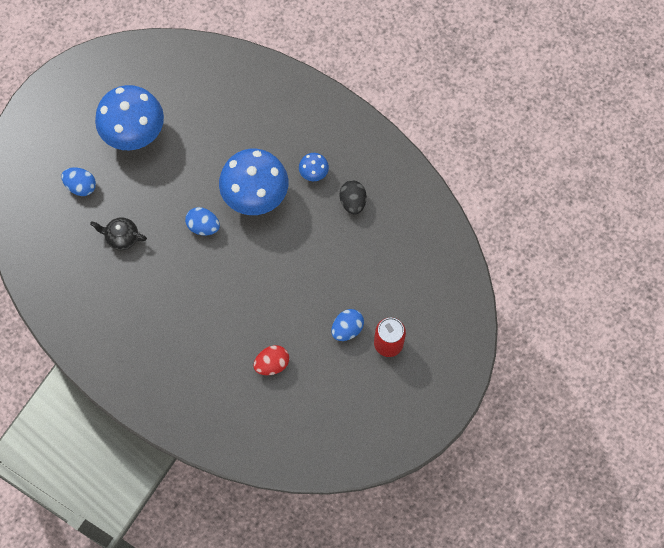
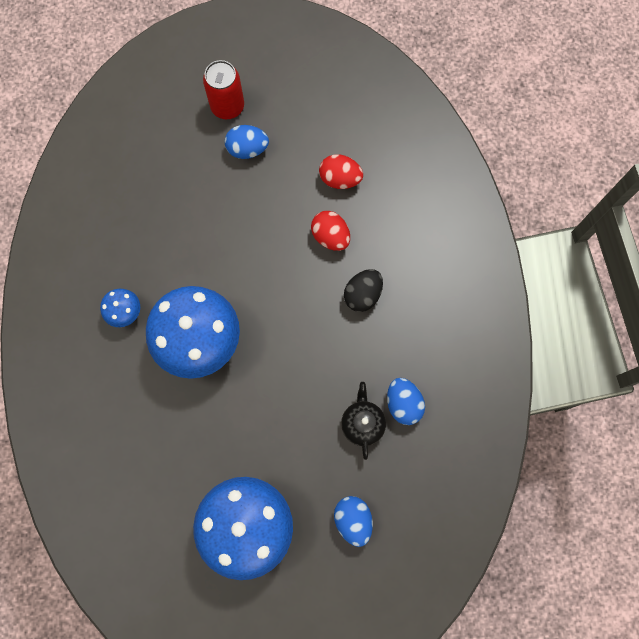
camera: 135 degrees left, 5 degrees up
(122, 238) = (362, 423): black teapot -> black teapot turned 150 degrees counterclockwise
(203, 226) = (276, 360): blue egg -> blue egg (403, 404)
(242, 323) = (330, 236): none -> red egg
(353, 202) = (122, 252): black egg -> black egg (362, 295)

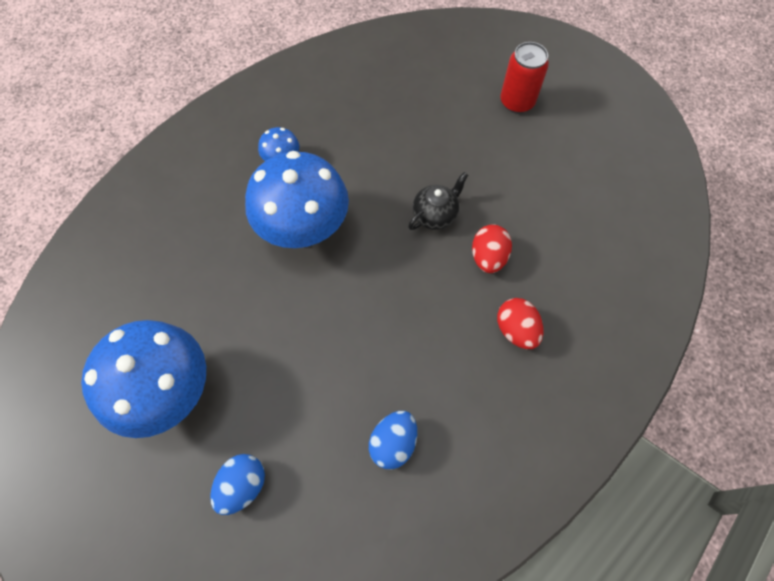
camera: 50 degrees right, 10 degrees down
(247, 149) = (497, 141): blue egg -> none
(340, 179) = (545, 225): red egg -> red egg (516, 330)
(362, 295) = (462, 324): black egg -> none
(362, 423) = (343, 420): black teapot -> black teapot (435, 215)

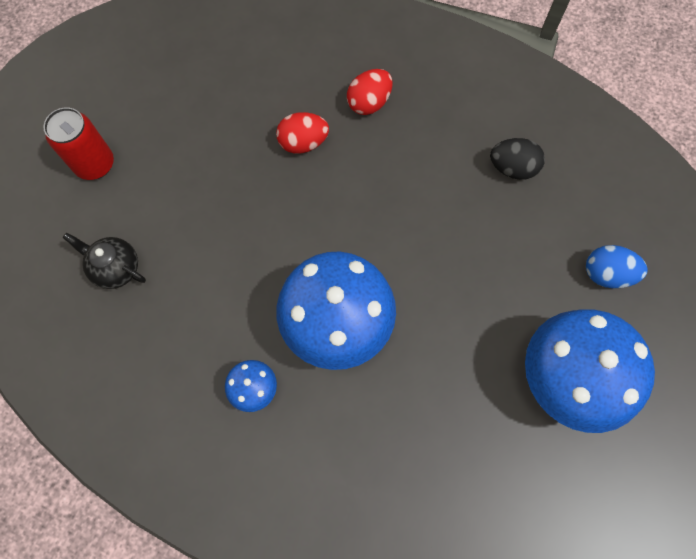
camera: 110 degrees left, 5 degrees up
(393, 443) = (512, 168): blue egg -> black egg
(435, 215) = (271, 203): black teapot -> black teapot (116, 268)

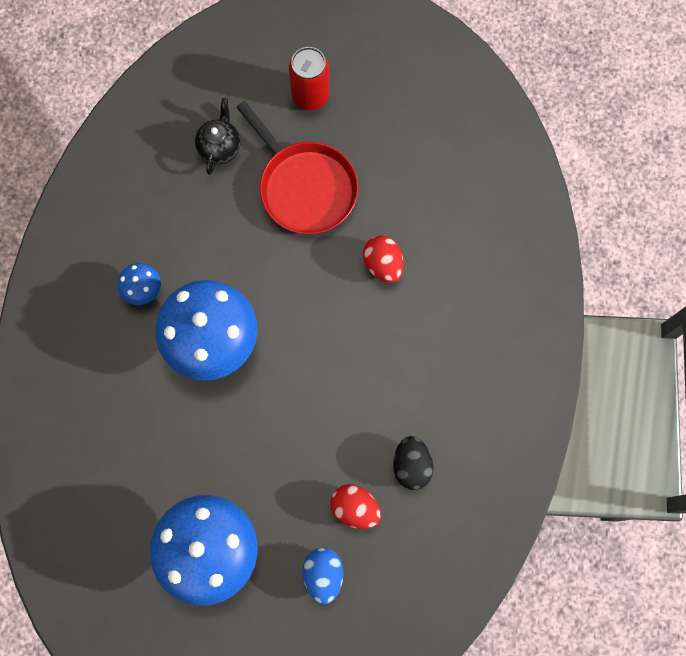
camera: 75 degrees right, 5 degrees up
(195, 194) = (305, 187): none -> red pan
(369, 103) = (444, 313): red egg -> red egg (355, 508)

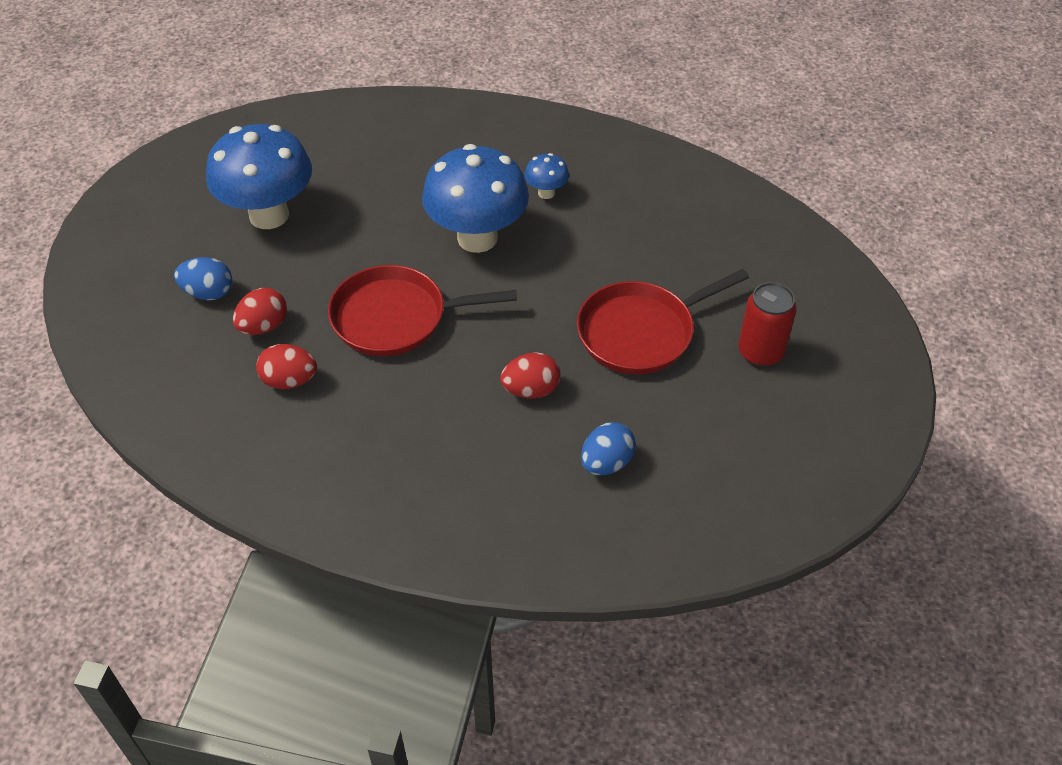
camera: 100 degrees right, 25 degrees down
(220, 147) = (701, 266): black teapot -> none
(324, 393) = (395, 318): none -> red pan
(411, 465) = (289, 381): black egg -> red egg
(443, 197) = (606, 463): none -> blue egg

